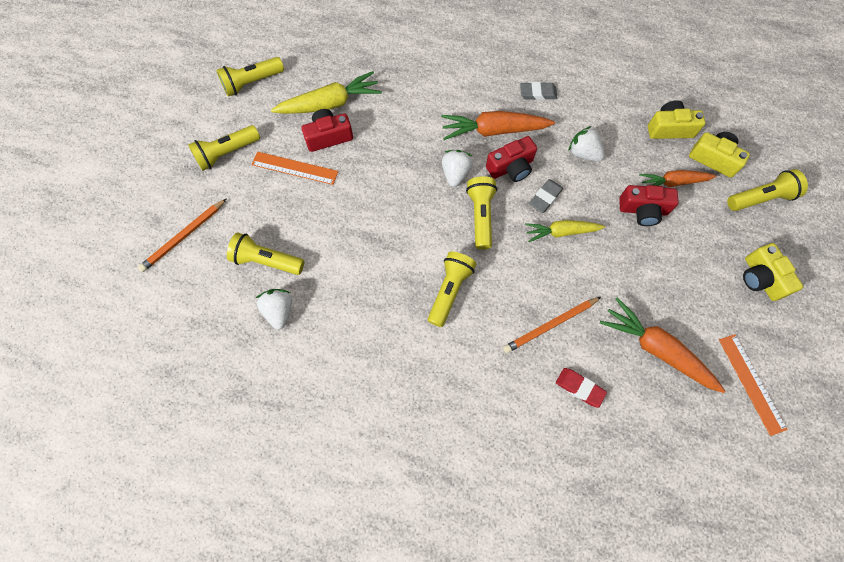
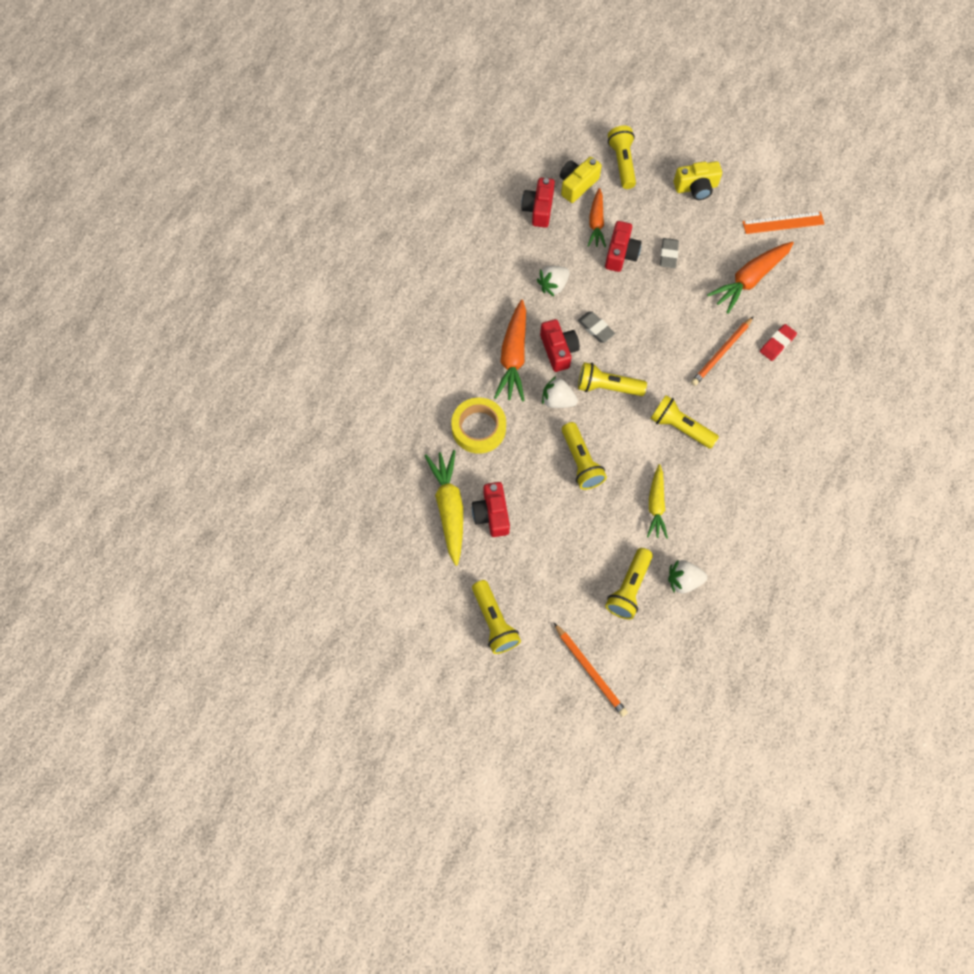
camera: 80 degrees left, 0 degrees up
(252, 83) = (403, 589): yellow flashlight -> yellow flashlight (581, 462)
(295, 168) = (525, 552): orange ruler -> none
(412, 114) = (478, 428): none -> yellow tape
(538, 93) = (476, 308): grey eraser -> grey eraser (668, 255)
(550, 325) = (721, 353): orange pencil -> orange pencil turned 60 degrees clockwise
(561, 232) = (633, 324): yellow carrot -> yellow carrot (656, 505)
(669, 128) = (538, 209): yellow camera -> red camera

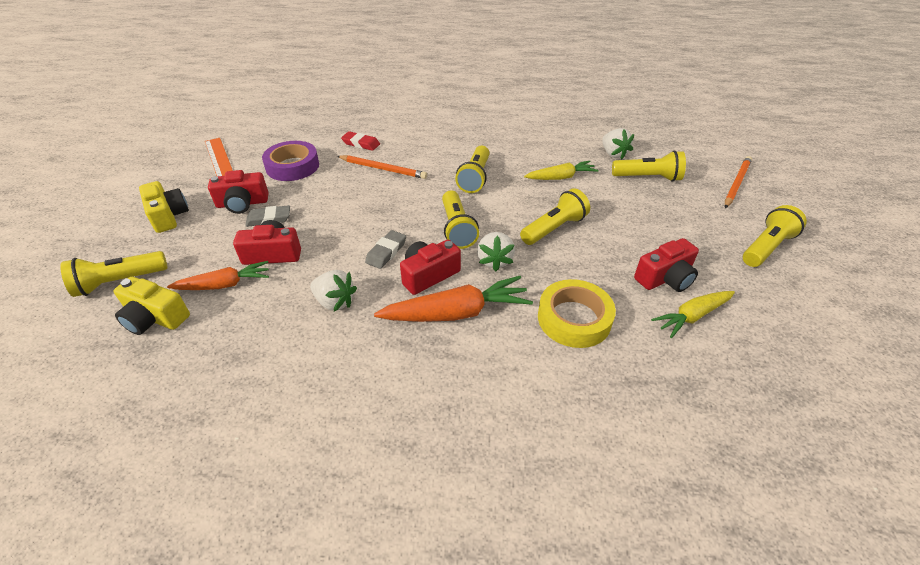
camera: 110 degrees left, 25 degrees down
(449, 508) = (692, 316): yellow carrot -> yellow carrot, size x0.65
(538, 209) = (200, 349): red camera -> red camera (242, 203)
(749, 280) = (292, 166): orange carrot -> purple tape

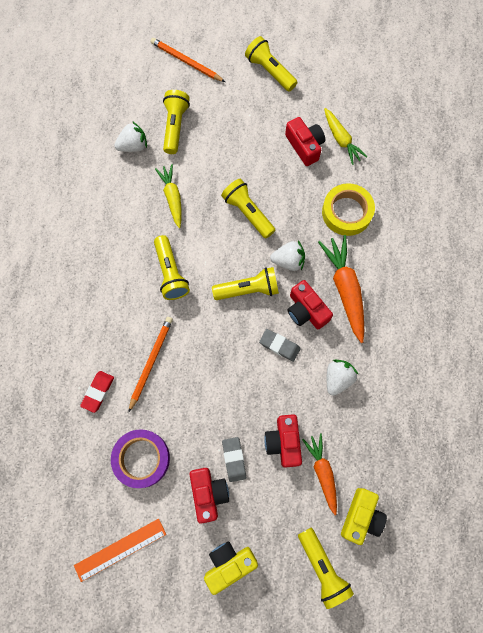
camera: 90 degrees left, 30 degrees up
(475, 178) = (170, 273): yellow flashlight -> yellow flashlight turned 60 degrees clockwise

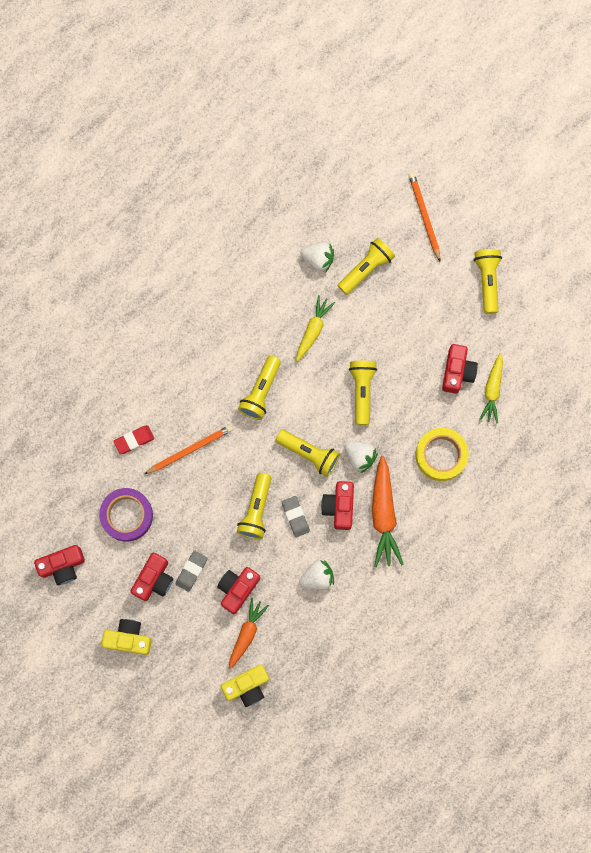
camera: 40 degrees right, 5 degrees up
(120, 549) = (62, 566): orange ruler -> red camera
(322, 568) = (190, 696): yellow flashlight -> yellow flashlight (256, 510)
(345, 289) = (383, 515): orange carrot -> orange carrot turned 150 degrees clockwise

